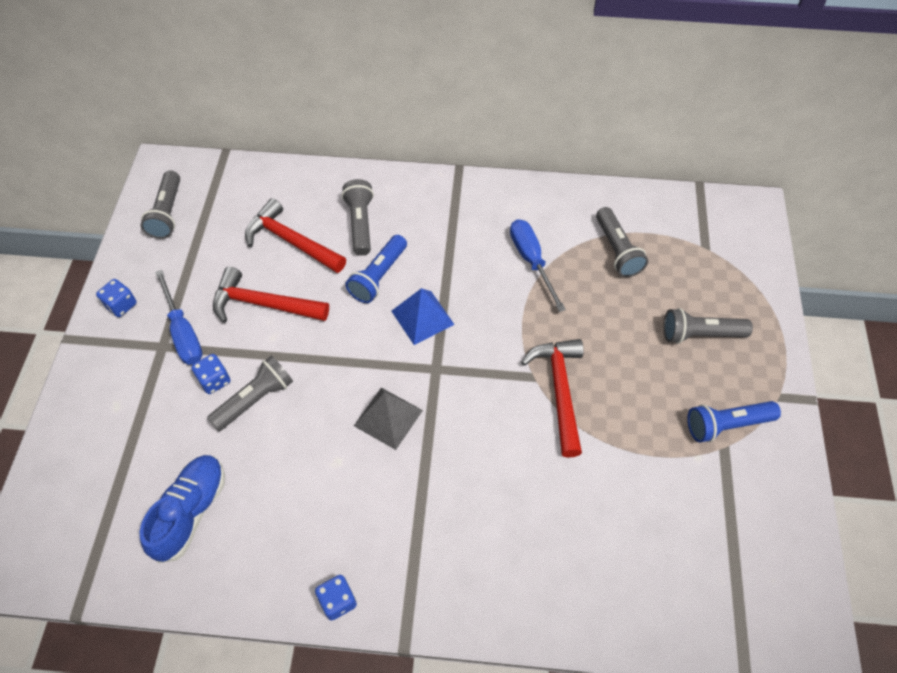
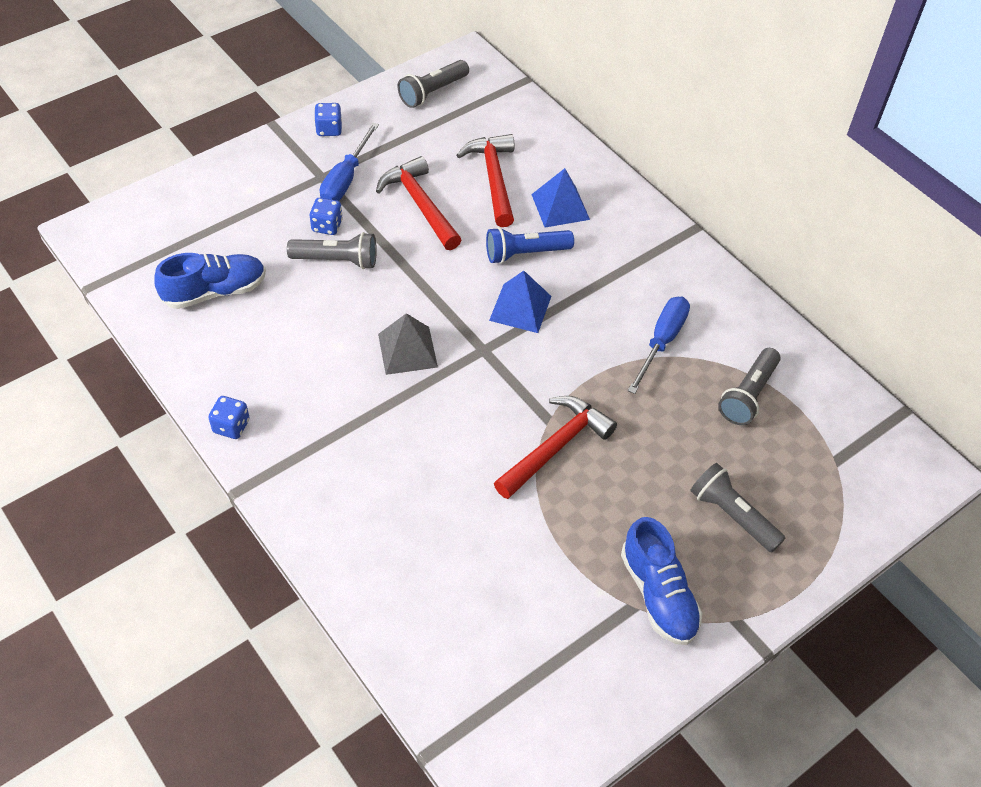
camera: 45 degrees right, 5 degrees down
(360, 224) = (560, 206): grey flashlight -> blue pyramid
(726, 425) = (658, 594): blue flashlight -> blue shoe

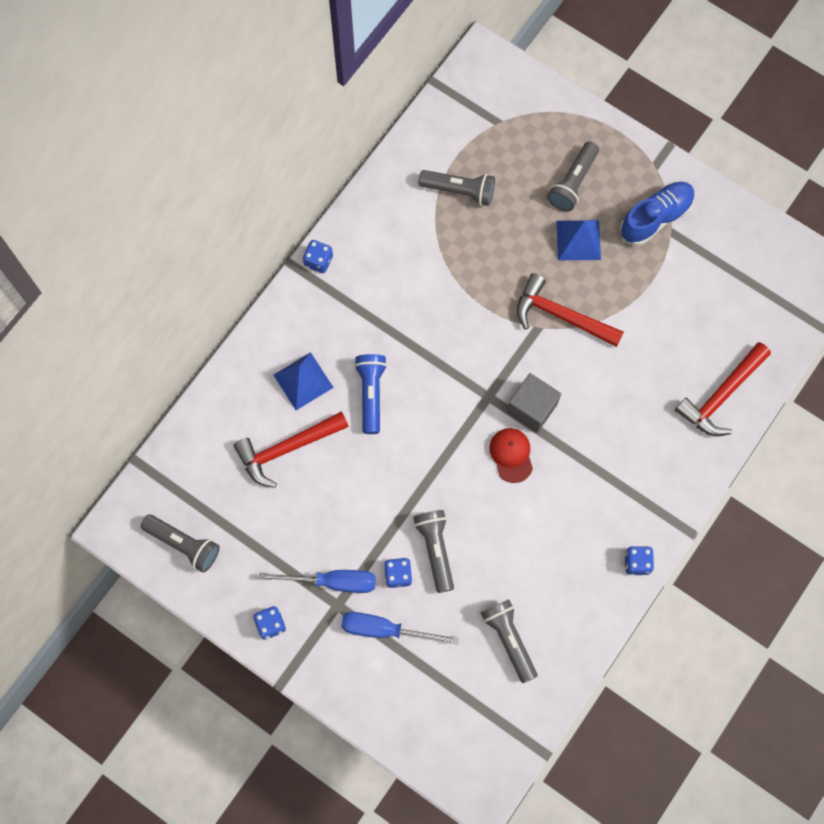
camera: 105 degrees left, 20 degrees up
(215, 291) = (508, 639): blue shoe -> grey flashlight
(407, 350) = (511, 455): grey pyramid -> red cap
(420, 204) = (342, 503): red hammer -> red hammer (721, 395)
(453, 384) = (532, 408): none -> grey cube
(520, 308) = (434, 380): blue pyramid -> blue pyramid (578, 240)
(525, 254) = (371, 394): blue flashlight -> blue flashlight turned 150 degrees counterclockwise
(661, 342) = (429, 263): blue screwdriver -> blue screwdriver (385, 629)
(692, 250) = (318, 261): none -> blue dice

